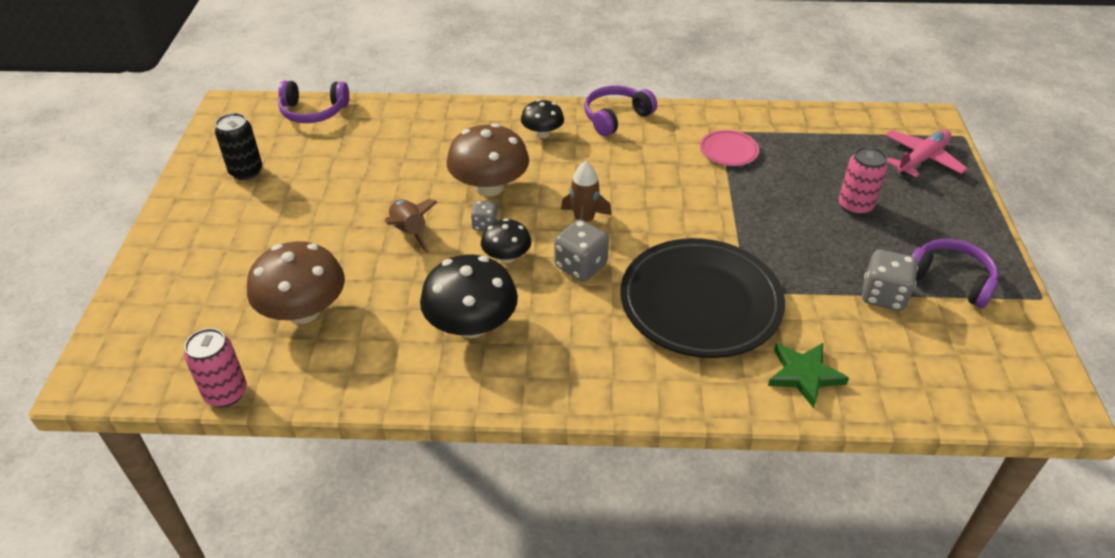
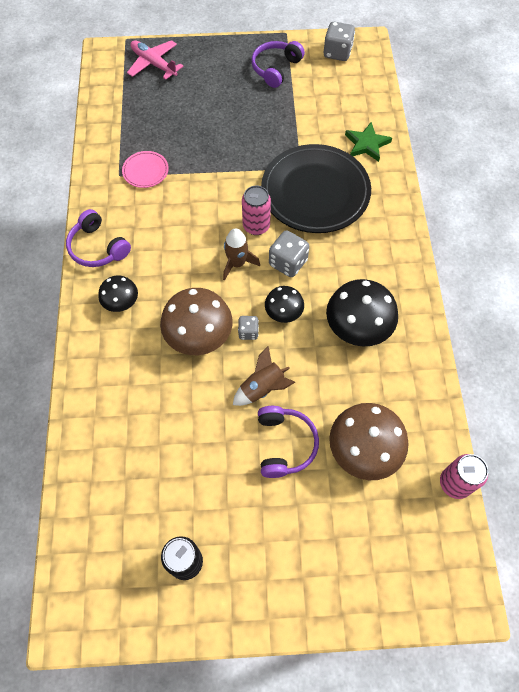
camera: 95 degrees left, 20 degrees up
(313, 111) = (80, 521): purple headphones -> purple headphones (284, 444)
(855, 206) = (208, 104): pink can -> pink can (256, 226)
(883, 296) = (294, 101): grey dice -> grey dice (337, 53)

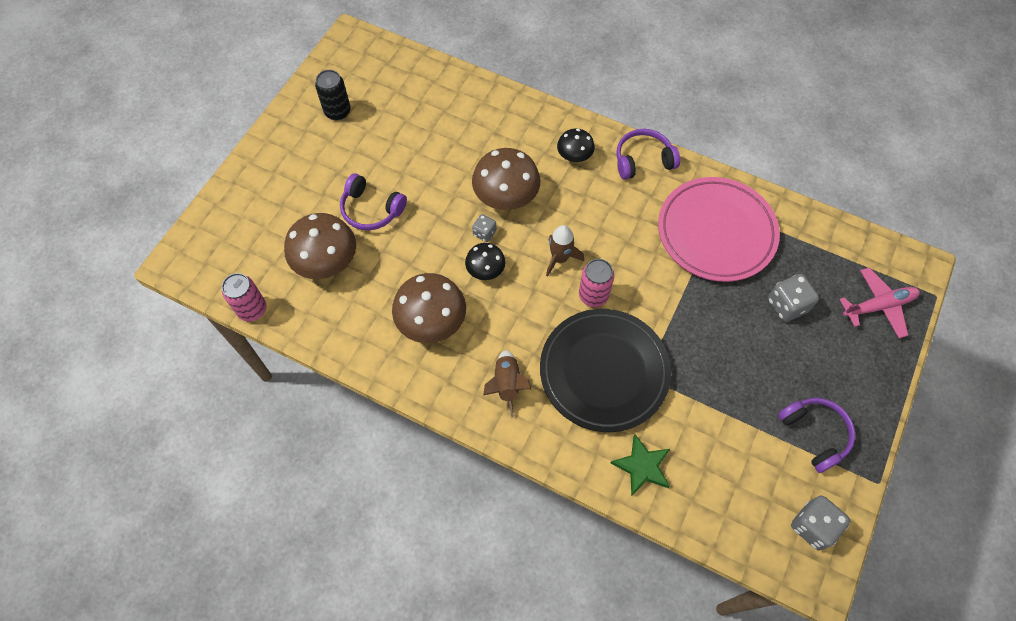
camera: 120 degrees right, 0 degrees up
(145, 171) = (716, 232): pink plate -> pink plate, size x2.31
(262, 388) = (427, 218): brown rocket -> brown rocket (507, 384)
(288, 263) = (534, 300): grey dice -> grey dice (787, 305)
(358, 327) = (431, 321): black mushroom -> brown mushroom

